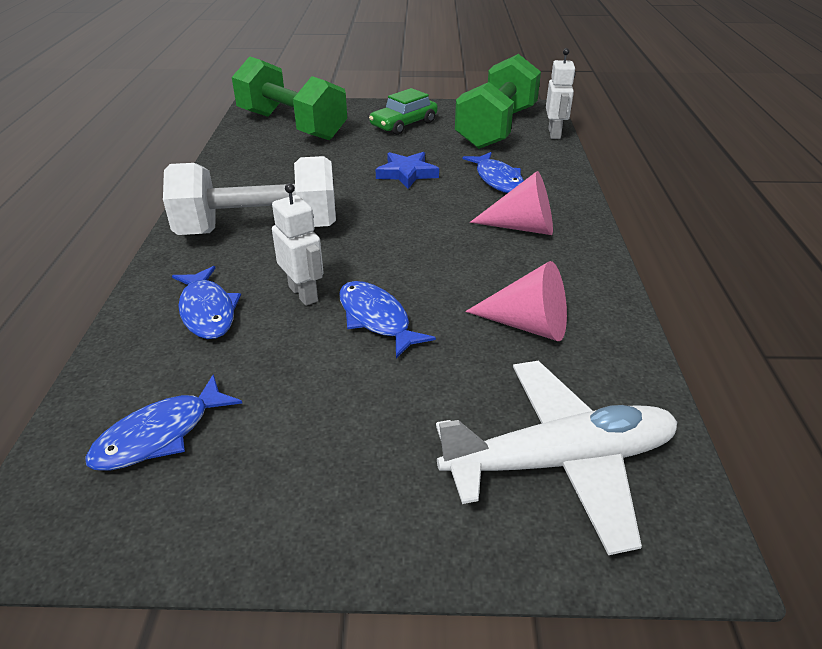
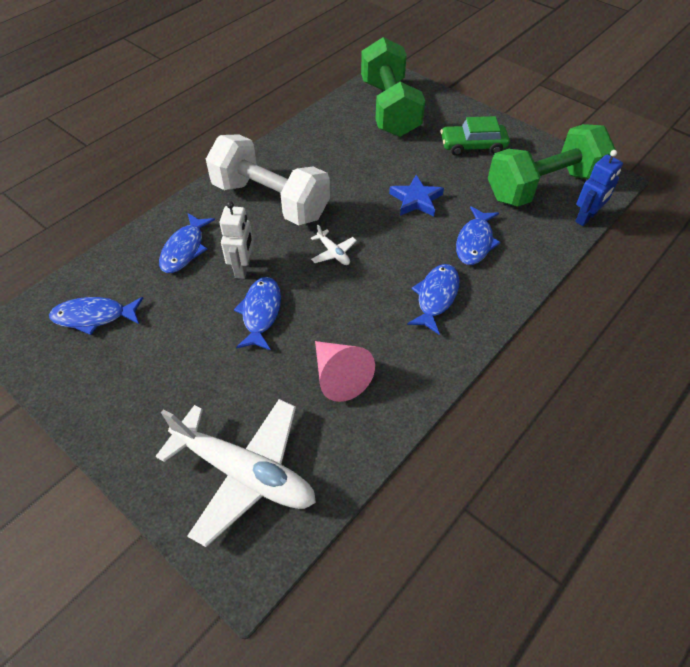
camera: 40 degrees right, 15 degrees up
(384, 239) = (333, 253): none -> white plane
(522, 227) = (436, 297): pink cone -> blue fish
(554, 134) = (586, 218): white robot -> blue robot

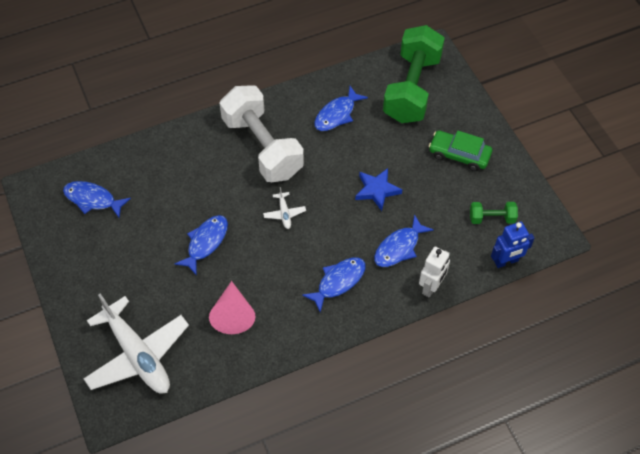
camera: 25 degrees right, 5 degrees up
(185, 249) = (178, 167): blue fish -> blue fish (337, 114)
(243, 268) = (212, 200): white robot -> white robot (431, 287)
(543, 186) = (492, 218): green dumbbell -> green dumbbell, size x0.43

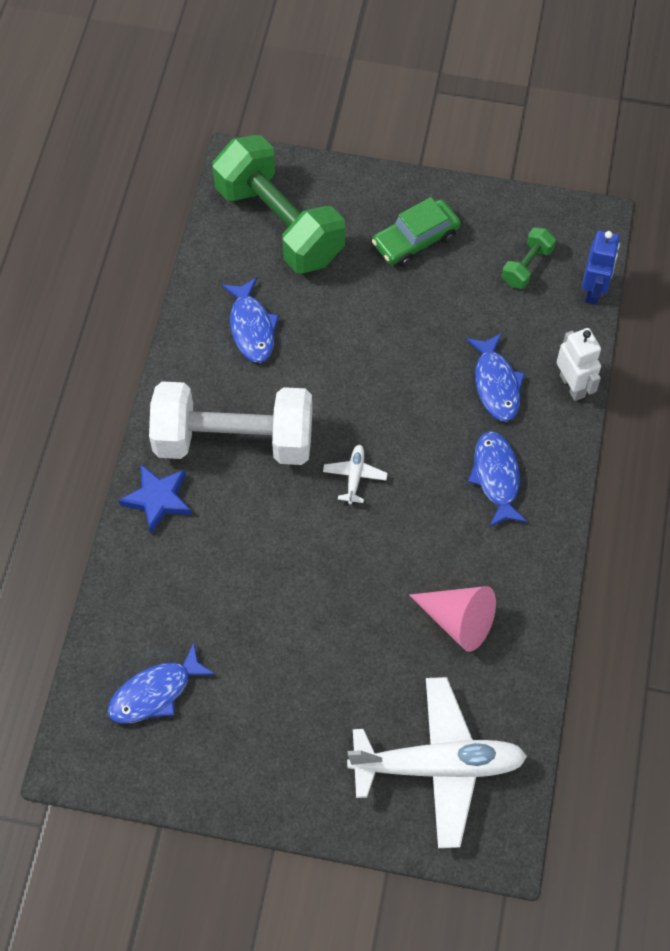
camera: 55 degrees left, 5 degrees up
(205, 242) = (330, 592): blue fish -> none
(284, 213) = (355, 476): white plane -> white plane turned 105 degrees counterclockwise
(377, 190) = (398, 356): blue star -> blue star (158, 499)

